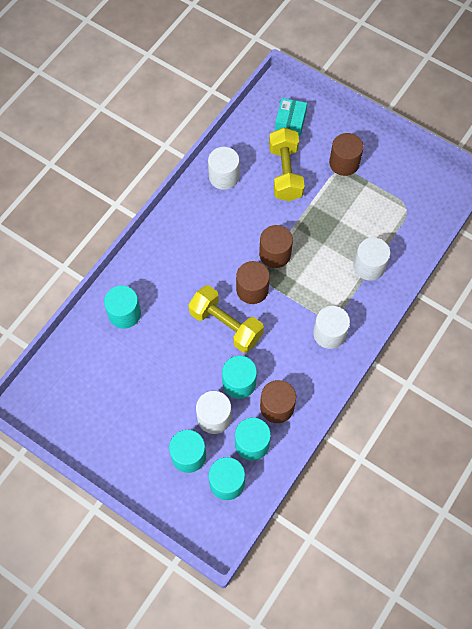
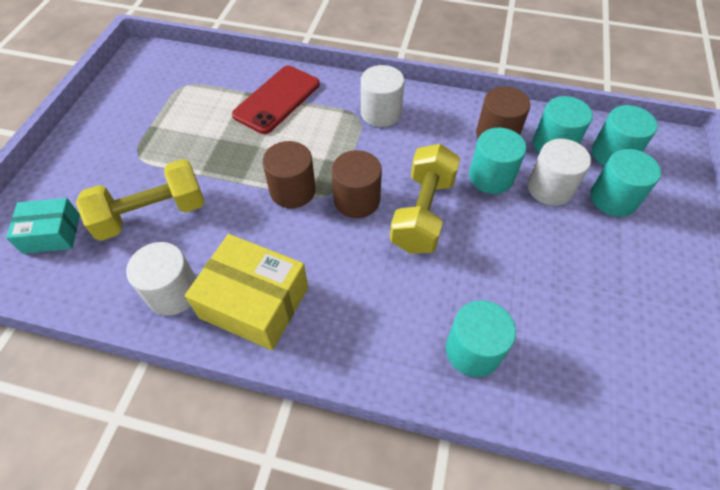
camera: 110 degrees left, 10 degrees down
(200, 214) = (254, 302): none -> yellow box
(344, 163) = (124, 155): brown cylinder -> none
(369, 266) = (277, 99): white cylinder -> red phone

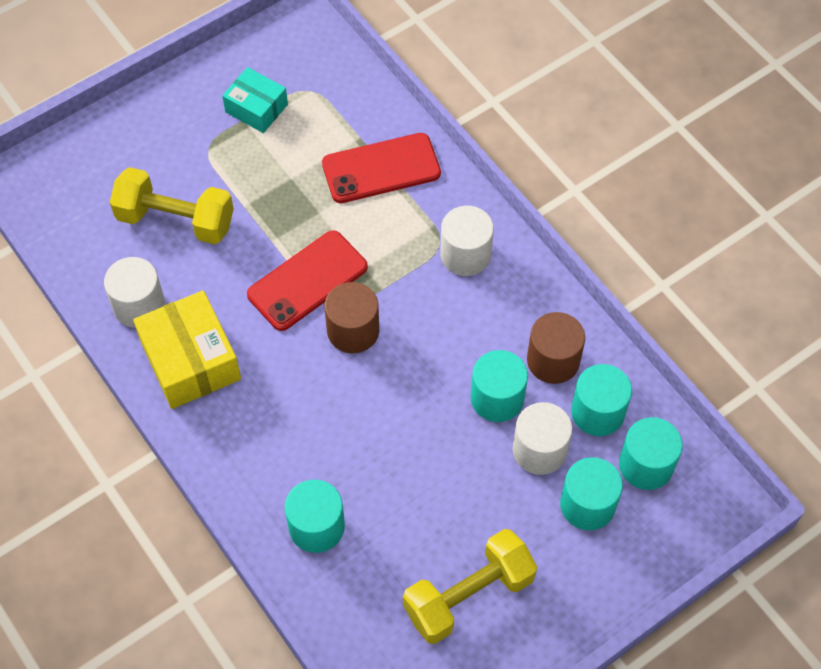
camera: 40 degrees right, 5 degrees up
(52, 233) = (89, 183): turquoise box -> turquoise box (256, 108)
(292, 190) = (307, 280): brown cylinder -> red phone
(423, 213) = (397, 386): yellow dumbbell -> yellow dumbbell (468, 595)

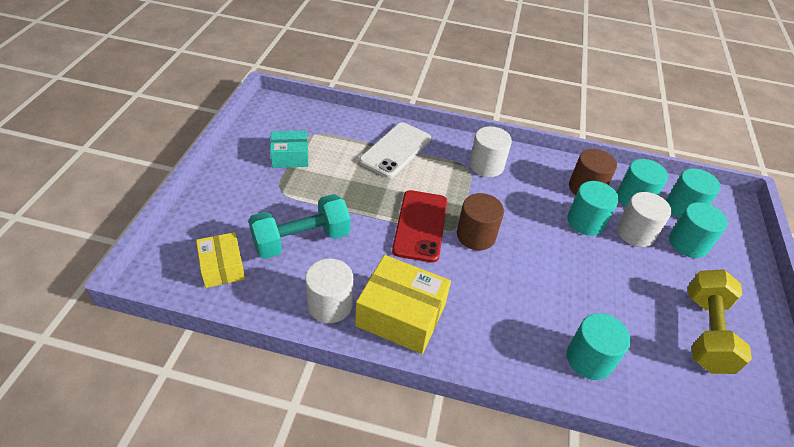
camera: 45 degrees left, 15 degrees down
(82, 203) = (222, 267): none -> yellow box
(176, 220) = (301, 240): yellow dumbbell -> turquoise dumbbell
(381, 168) = (395, 150): red phone -> white phone

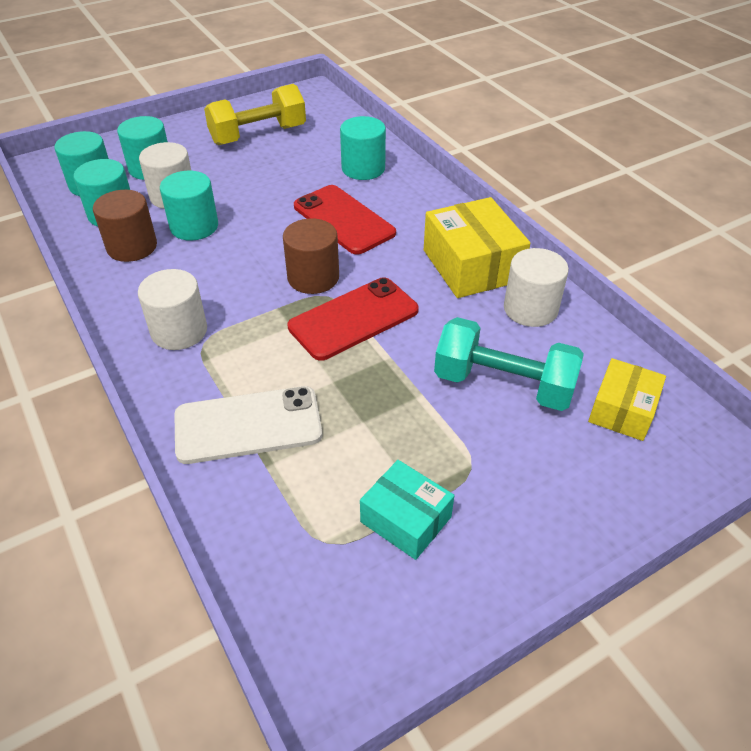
camera: 130 degrees left, 0 degrees up
(524, 292) = (344, 220): none -> red phone

